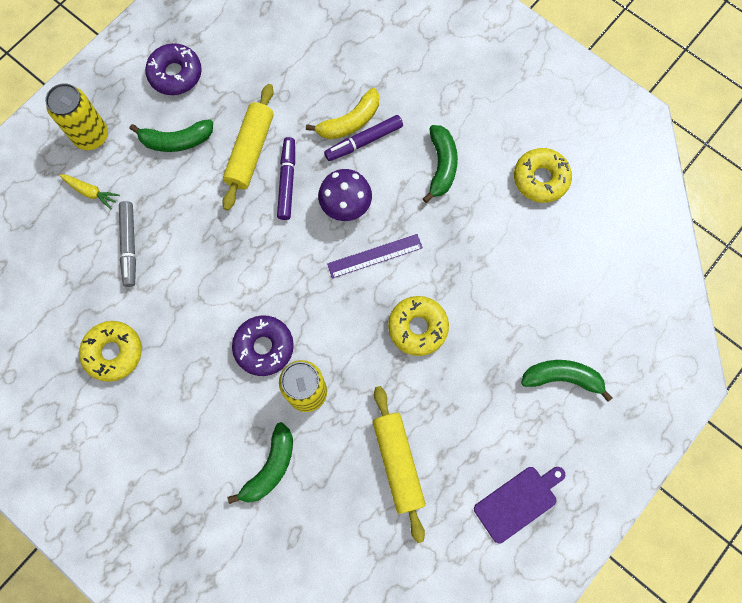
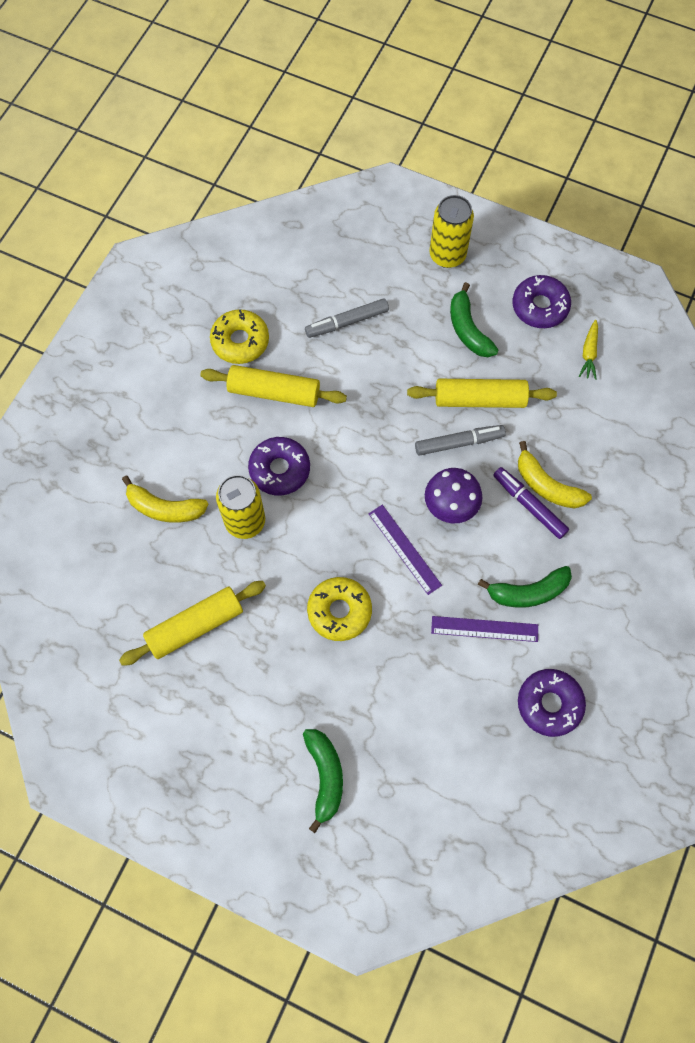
camera: 75 degrees right, 5 degrees down
(91, 192) = (390, 273): yellow carrot -> yellow carrot (589, 353)
(181, 333) = (274, 392): none -> yellow rolling pin
(270, 467) = (165, 508): green banana -> yellow banana
(287, 181) = (459, 442): purple marker -> grey marker
(464, 210) = (484, 629): none -> purple ruler
(518, 502) = (182, 756): purple cutting board -> none
(540, 179) = (549, 704): yellow donut -> purple donut

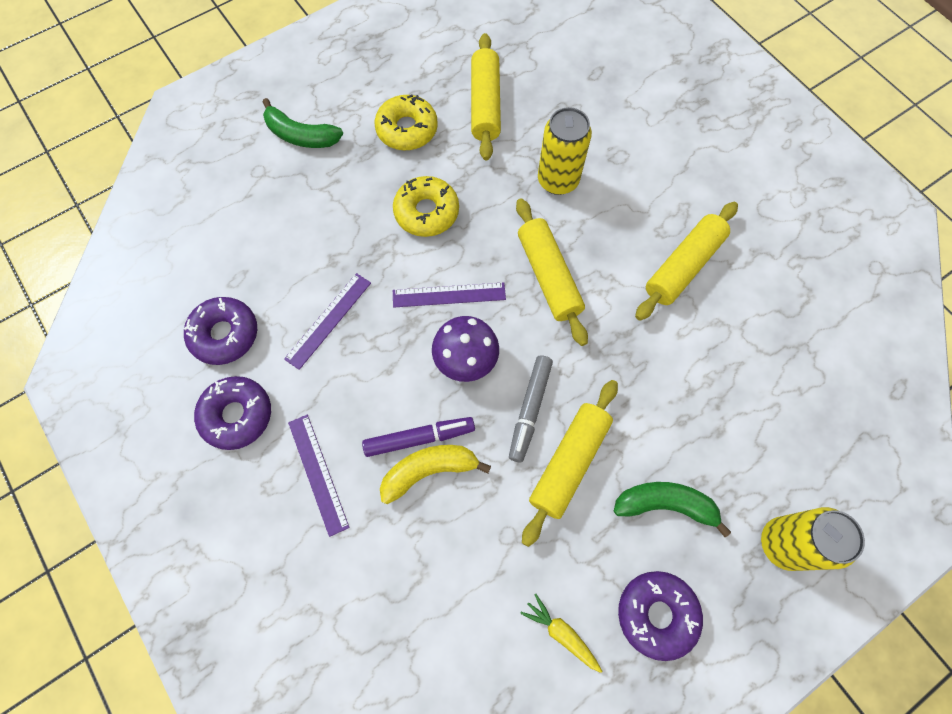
camera: 120 degrees right, 0 degrees up
(165, 508) = (607, 127): yellow banana -> none
(240, 341) = (759, 264): yellow donut -> yellow donut (407, 129)
(279, 469) = (594, 231): purple donut -> purple donut (237, 415)
(342, 483) = (548, 276): none -> yellow rolling pin
(347, 322) = (736, 377): grey marker -> none
(528, 592) = (334, 380): green banana -> none
(600, 559) = (318, 473): none -> purple ruler

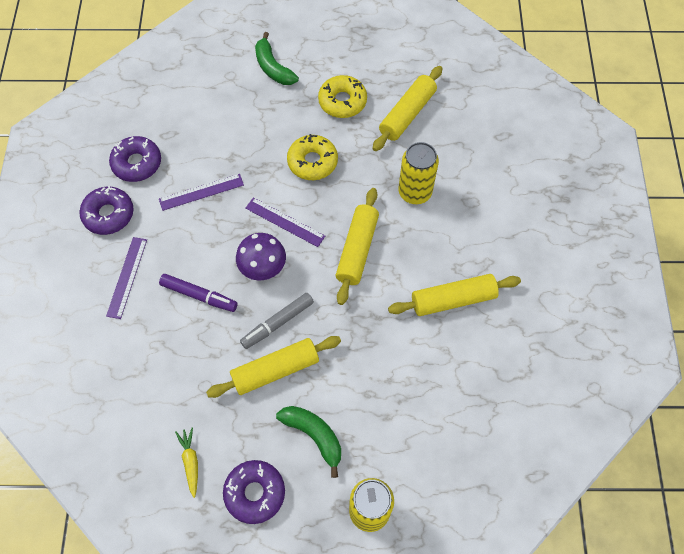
camera: 35 degrees right, 5 degrees down
(429, 471) = (189, 318): yellow banana -> none

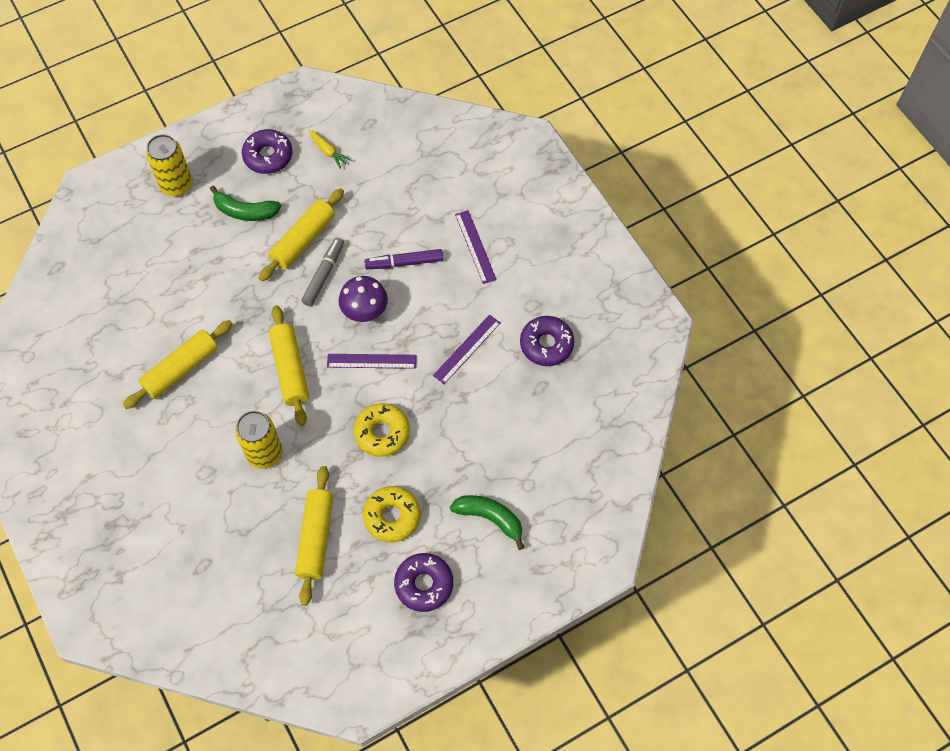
camera: 150 degrees right, 0 degrees up
(108, 214) = (533, 287): purple donut -> purple donut (424, 584)

